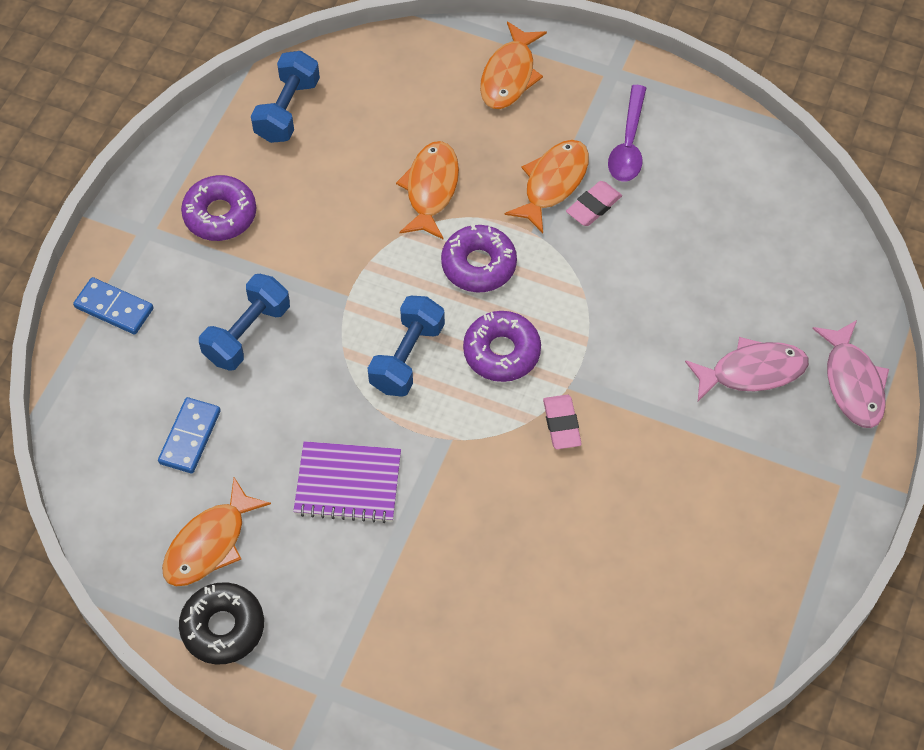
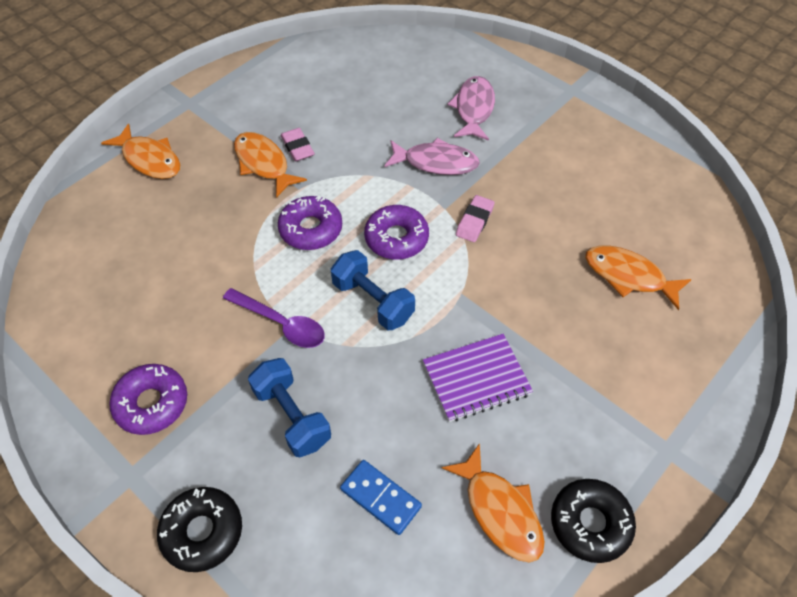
camera: 70 degrees left, 5 degrees down
(114, 308) = (202, 532): blue domino -> black donut
(287, 110) = (75, 317): blue dumbbell -> none
(348, 484) = (476, 379): purple notebook -> purple notebook turned 45 degrees clockwise
(431, 189) = (222, 238): orange fish -> orange fish (628, 276)
(561, 424) = (474, 221): pink eraser -> pink eraser turned 75 degrees counterclockwise
(628, 144) = (256, 113): purple spoon -> purple spoon (281, 324)
(853, 383) = (502, 66): pink fish -> pink fish (436, 162)

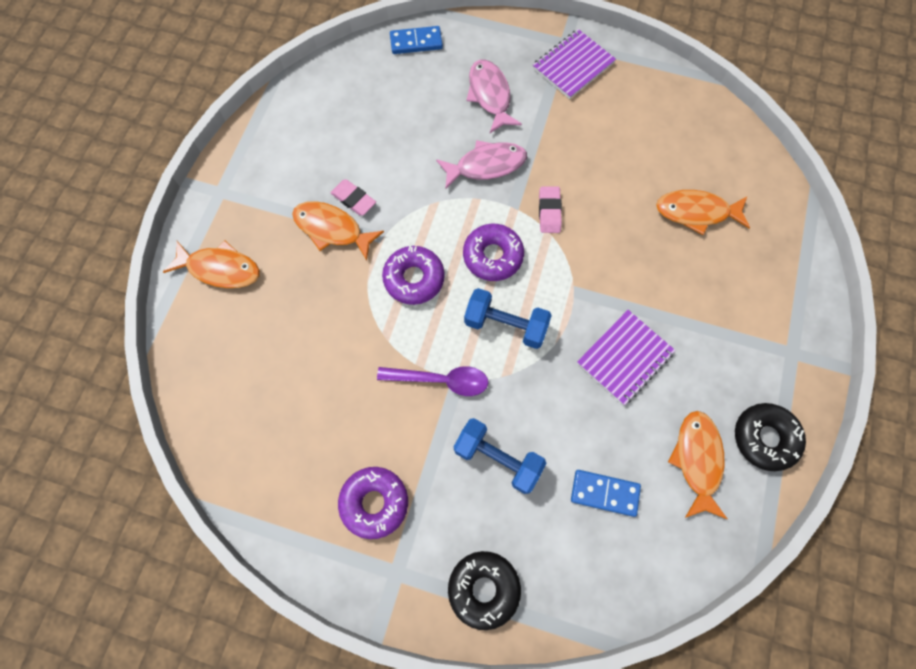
camera: 25 degrees left, 15 degrees up
(430, 48) = (416, 42): none -> blue domino
(500, 511) = (697, 460): orange fish -> orange fish turned 120 degrees counterclockwise
(569, 111) = (573, 66): none -> purple notebook

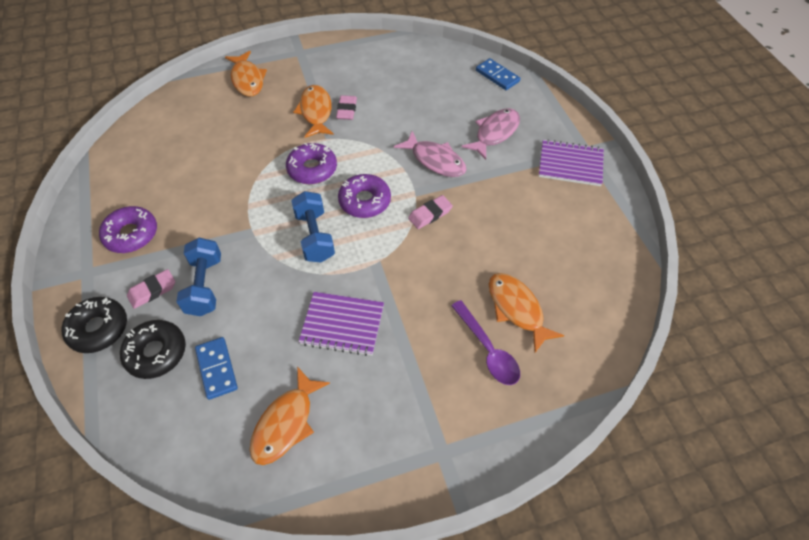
camera: 55 degrees right, 15 degrees down
(441, 380) = (245, 223): purple spoon -> purple spoon (488, 350)
(469, 513) = (152, 291): none -> pink eraser
(697, 460) = (286, 423): orange fish -> orange fish turned 150 degrees clockwise
(764, 438) = (341, 469): black donut -> black donut (156, 353)

